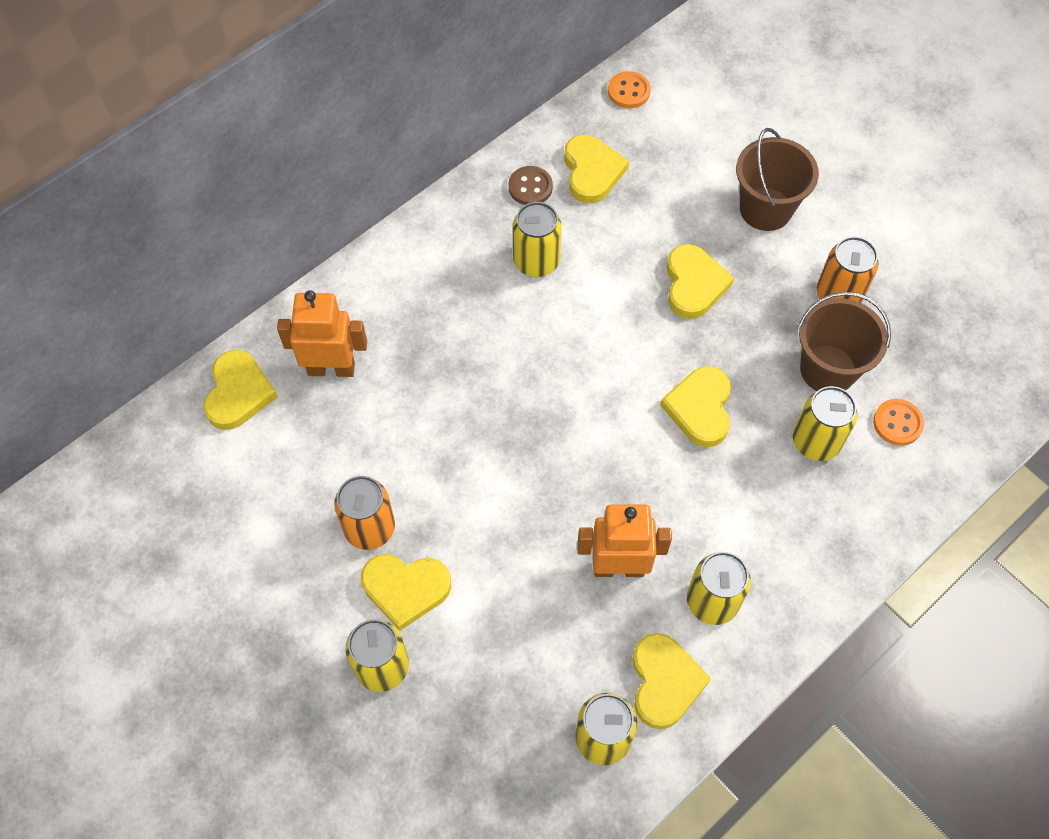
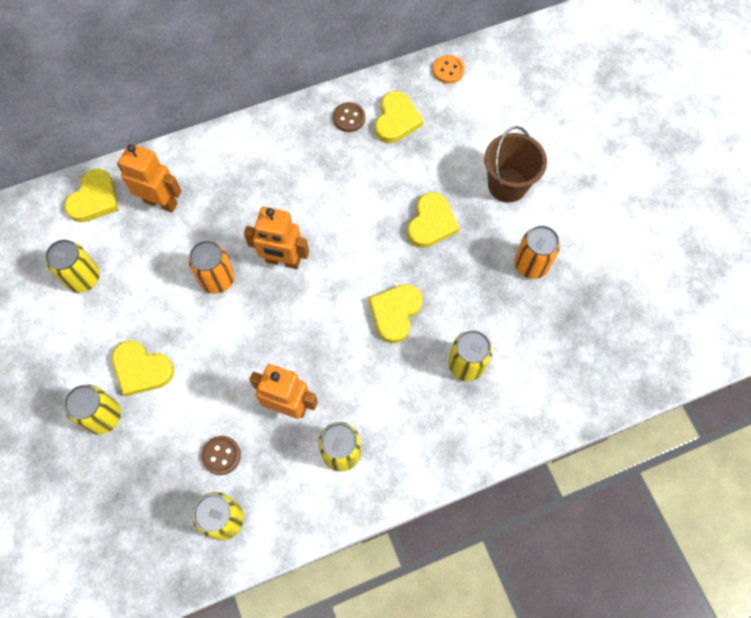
camera: 20 degrees right, 5 degrees up
(369, 528) = (137, 319): orange can -> orange can (217, 279)
(527, 391) = (283, 261): none -> orange robot
(536, 261) = (329, 172): yellow can -> yellow can (83, 278)
(561, 660) = (221, 455): none -> brown button
(664, 682) = (283, 496): yellow heart -> none
(828, 369) = (499, 315): brown bucket -> none
(897, 423) = (531, 372): orange button -> none

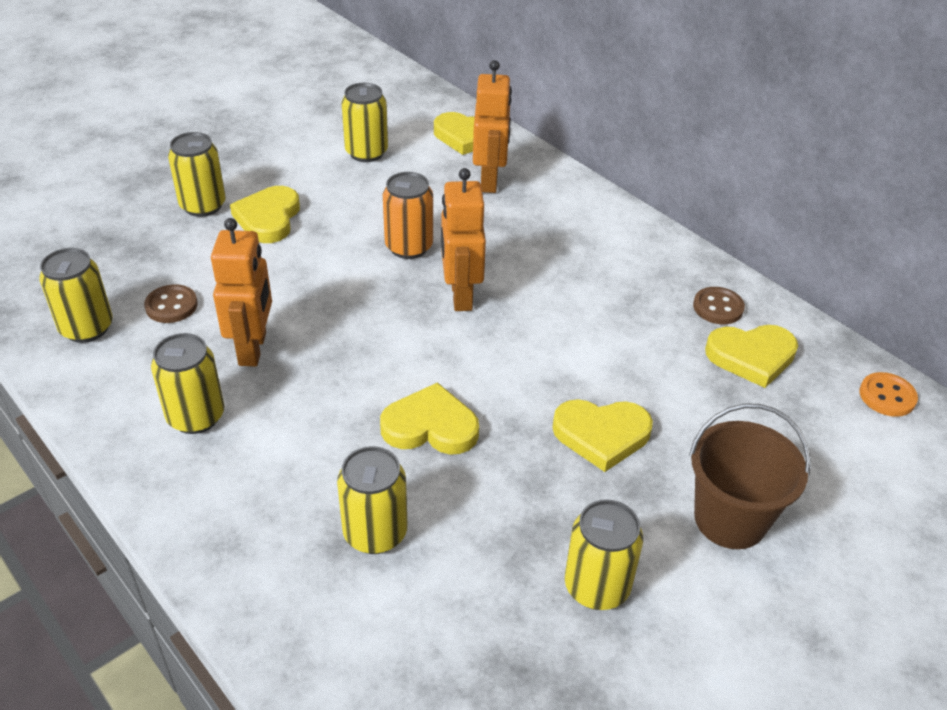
camera: 70 degrees right, 25 degrees down
(531, 264) = (596, 587): orange can -> yellow can

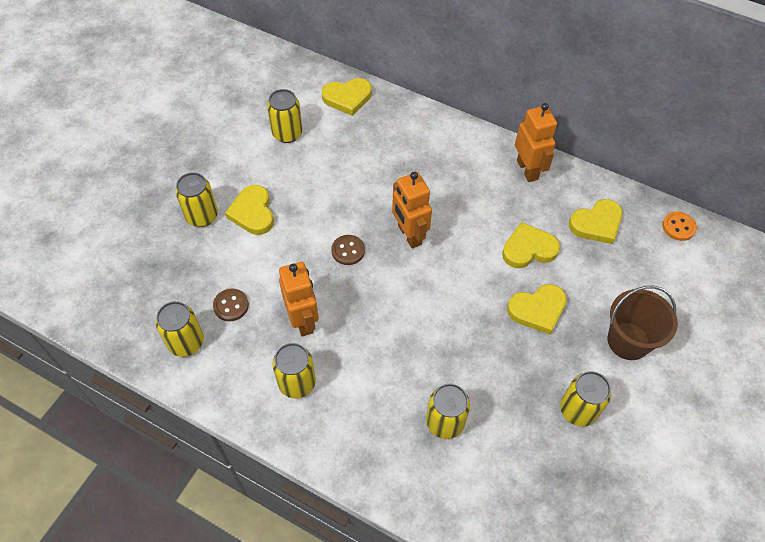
camera: 20 degrees left, 15 degrees up
(409, 247) = (357, 206): orange can -> none
(430, 426) = (439, 339): yellow heart -> yellow heart (528, 249)
(490, 181) = (381, 133): orange robot -> orange robot (527, 170)
(718, 307) = (563, 193): brown button -> brown button (348, 251)

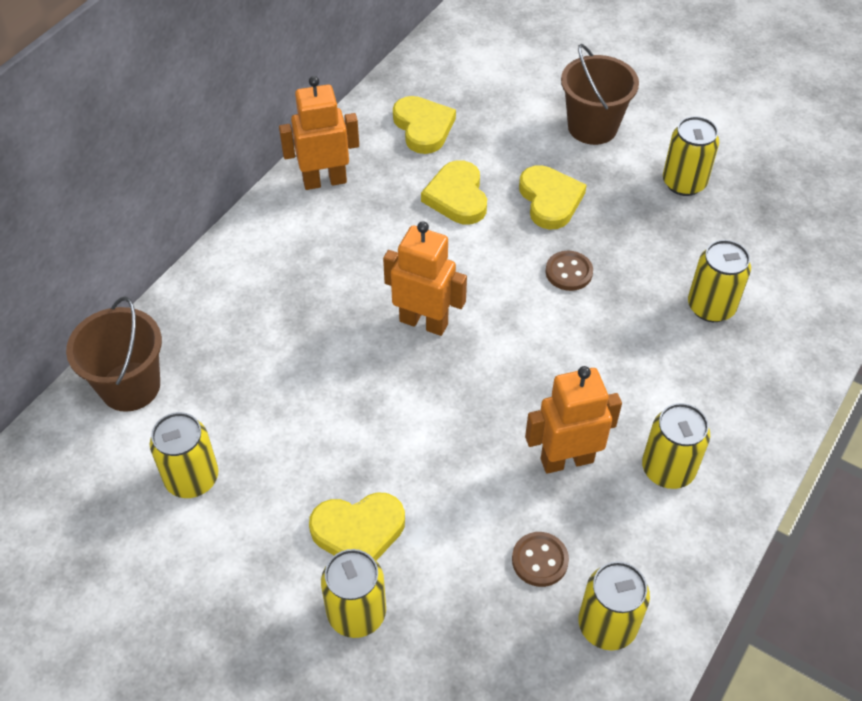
camera: 85 degrees left, 5 degrees down
(347, 98) = (130, 386): yellow heart -> brown bucket
(348, 251) = (446, 398): brown button -> brown button (568, 272)
(409, 235) = (424, 322): orange robot -> orange robot turned 135 degrees counterclockwise
(678, 227) = (435, 58): orange button -> none

